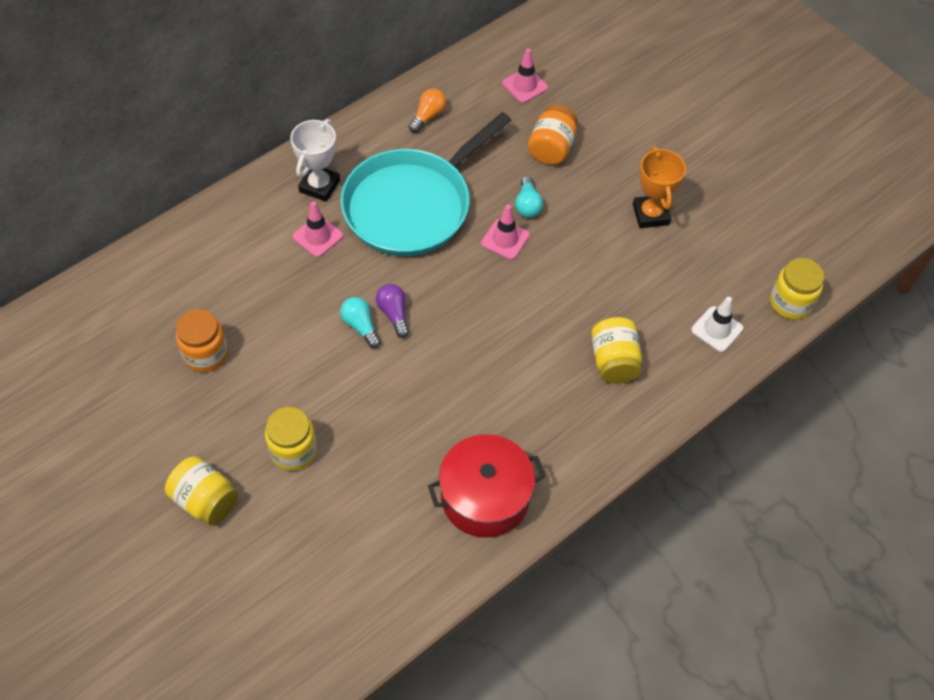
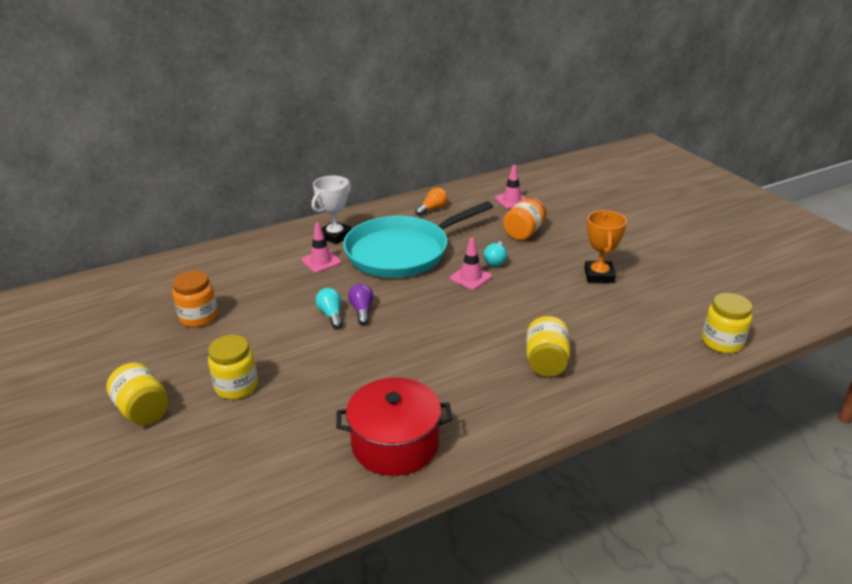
camera: 15 degrees right, 25 degrees down
(717, 329) = (648, 352): white traffic cone -> none

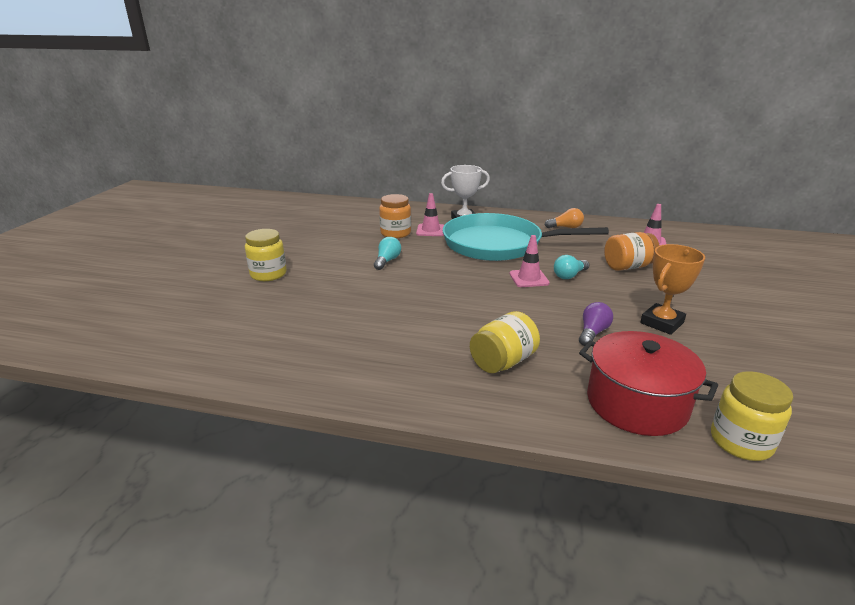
camera: 40 degrees right, 5 degrees down
(143, 410) = (206, 264): yellow jar -> none
(199, 317) = (310, 232): orange jar -> orange jar (395, 233)
(362, 310) = (411, 266): purple light bulb -> purple light bulb (592, 333)
(395, 444) = (298, 353): red pot -> red pot (636, 403)

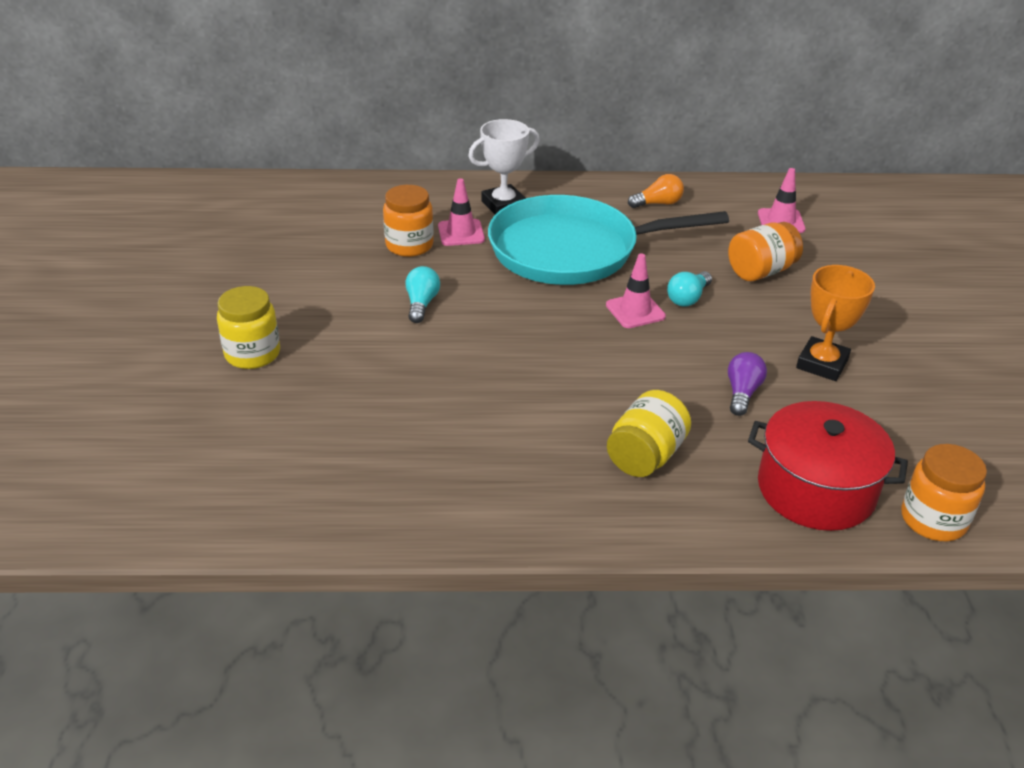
camera: 15 degrees left, 10 degrees up
(741, 442) = (933, 520): yellow jar -> orange jar

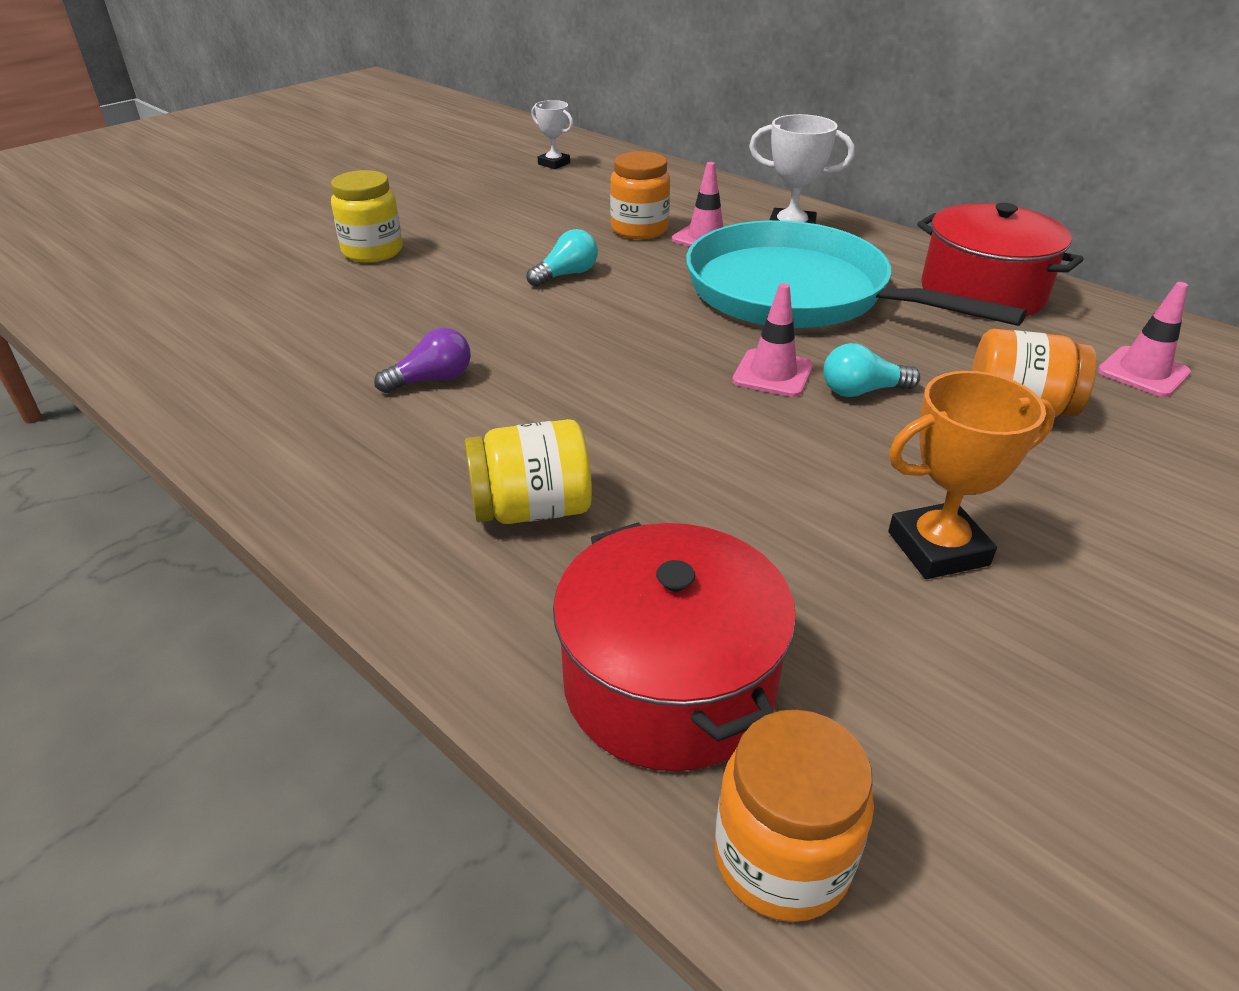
camera: 45 degrees right, 0 degrees up
(251, 213) = (554, 164): none -> white trophy
(658, 203) = (982, 292): orange light bulb -> red pot
(742, 393) = (762, 516): purple light bulb -> purple light bulb (432, 380)

